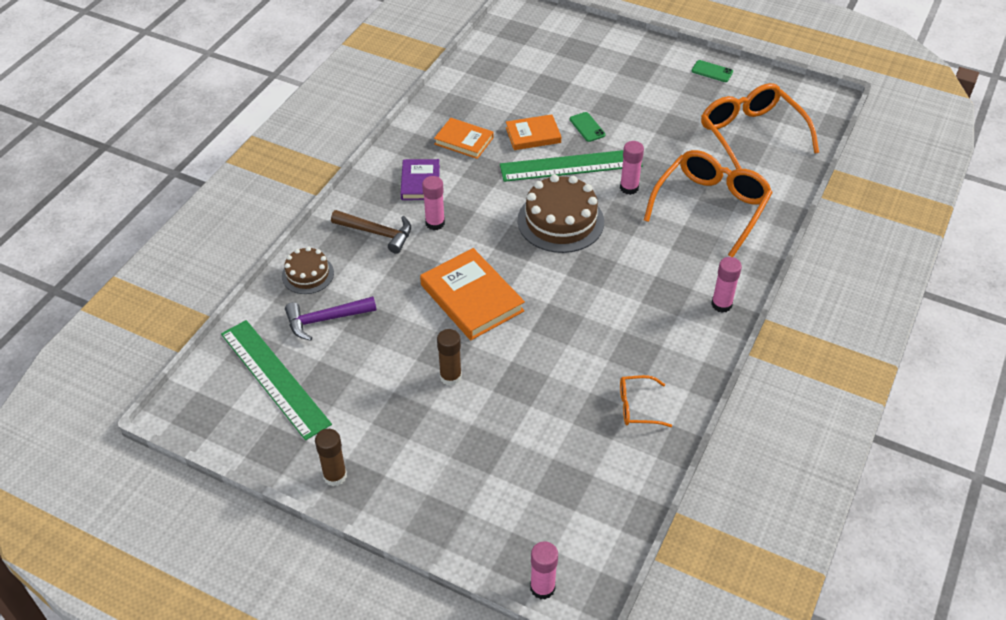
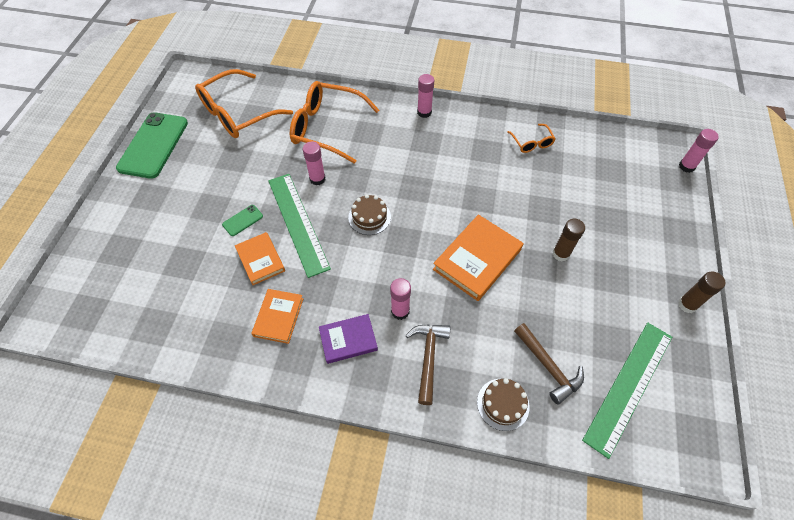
camera: 105 degrees left, 10 degrees up
(325, 320) = (548, 367): purple hammer -> brown hammer
(560, 221) = (369, 217): brown cake -> brown cake, size x0.57
(712, 71) = (153, 145): green phone -> green phone, size x2.34

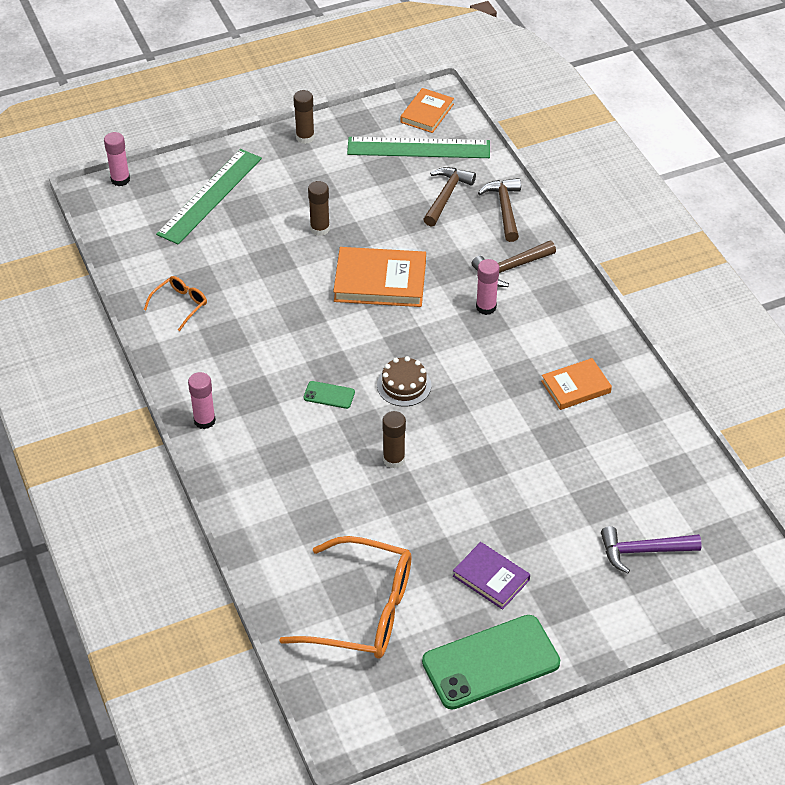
camera: 125 degrees left, 10 degrees down
(128, 260) = (643, 551): none -> purple hammer
(242, 220) = (506, 488): green phone -> green phone (329, 395)
(260, 260) = (535, 440): orange book -> orange book (427, 113)
(297, 223) = (465, 439): green ruler -> green ruler (210, 196)
(317, 179) = (394, 459): pink glue stick -> brown glue stick
(326, 128) = (309, 500): orange glasses -> none
(348, 340) = (547, 326): purple book -> purple book (491, 578)
(503, 404) = (504, 209): brown cake -> brown hammer

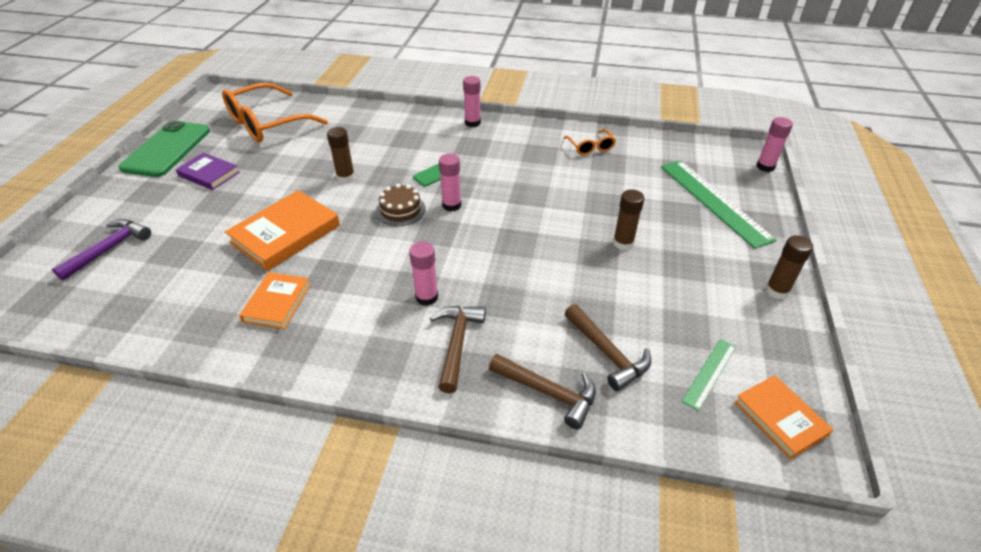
camera: 125 degrees right, 5 degrees down
(365, 355) = (451, 205): none -> pink glue stick
(380, 281) = (523, 248): orange book -> orange book (285, 234)
(418, 148) = (709, 373): green ruler -> green ruler, size x0.50
(491, 578) = (209, 174): purple book -> purple book turned 45 degrees clockwise

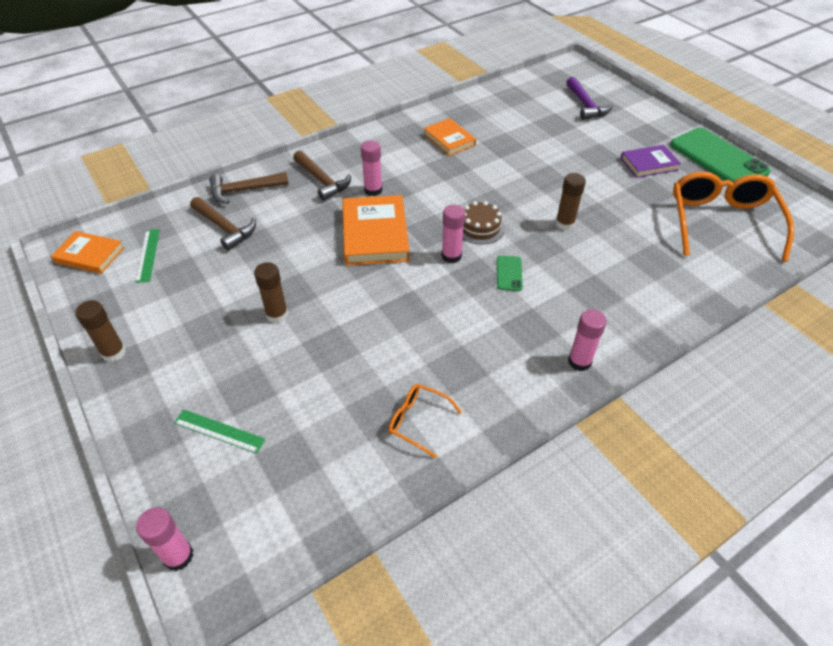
camera: 135 degrees right, 5 degrees up
(285, 234) = (518, 167): orange book -> orange book (375, 234)
(607, 353) = (225, 228): brown hammer -> brown hammer turned 150 degrees counterclockwise
(713, 201) = (219, 431): green ruler -> green ruler, size x0.50

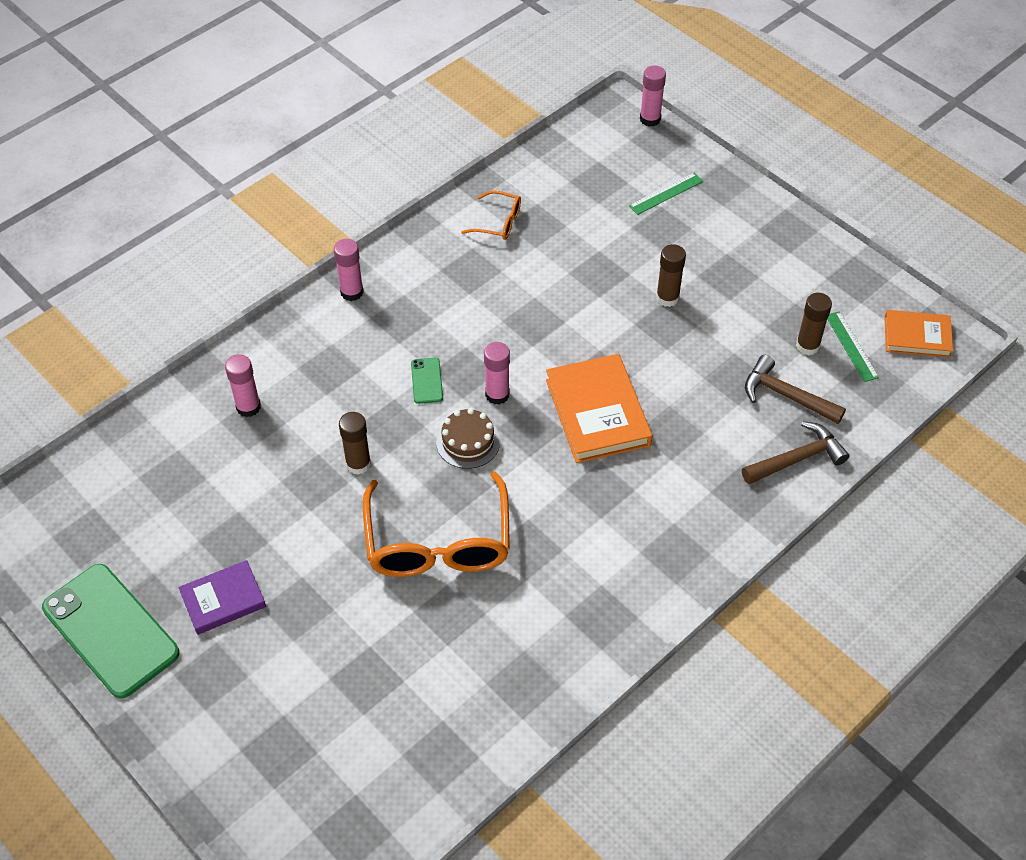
camera: 170 degrees right, 5 degrees up
(114, 353) = (804, 240): brown glue stick -> brown glue stick (807, 346)
(219, 431) = (666, 193): green ruler -> green ruler turned 45 degrees counterclockwise
(322, 181) = (699, 492): brown hammer -> none
(373, 190) = (623, 485): pink glue stick -> pink glue stick (248, 407)
(449, 140) = (536, 610): orange book -> none
(586, 105) = (307, 745): purple hammer -> none
(721, 222) = (149, 497): orange glasses -> orange glasses (438, 543)

